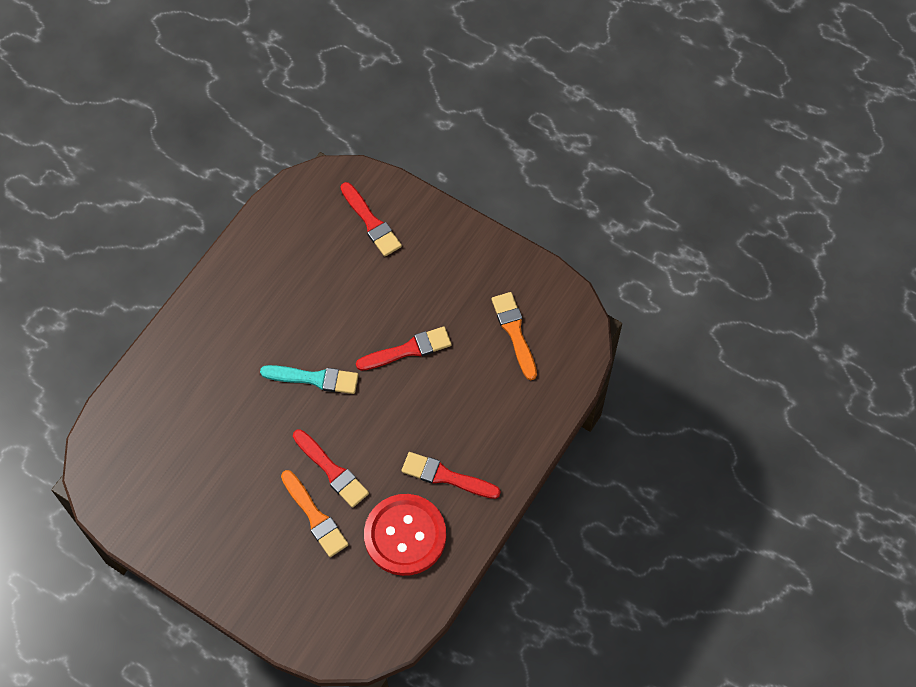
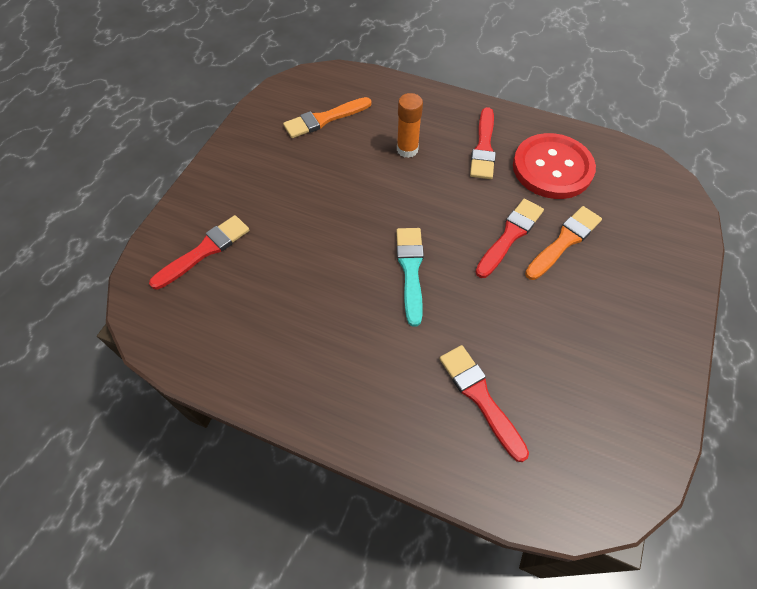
camera: 100 degrees left, 5 degrees down
(408, 350) = (358, 194): red brush -> red brush (480, 397)
(457, 403) = (407, 149): none -> orange glue stick

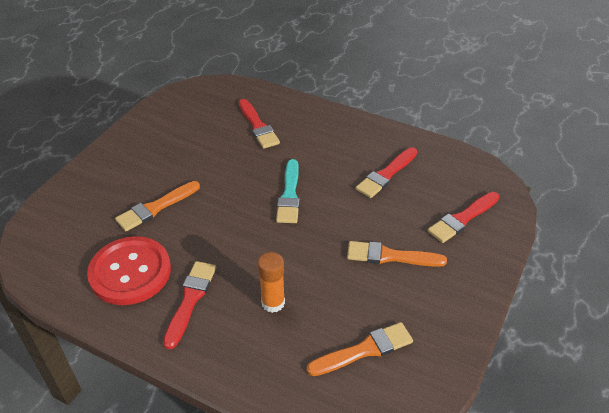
camera: 175 degrees left, 15 degrees down
(294, 200) = (390, 256): none -> orange brush
(510, 235) = (199, 214): red brush -> red brush (386, 175)

